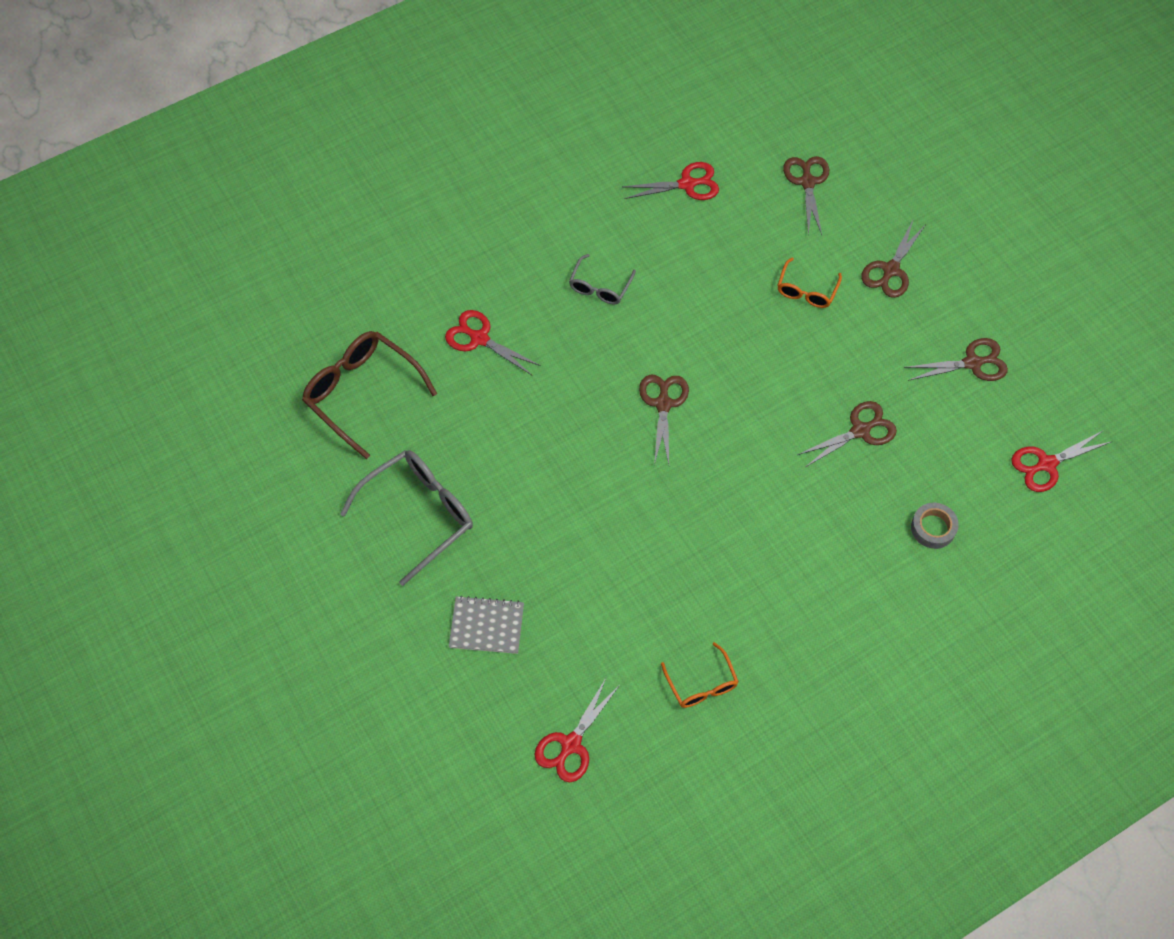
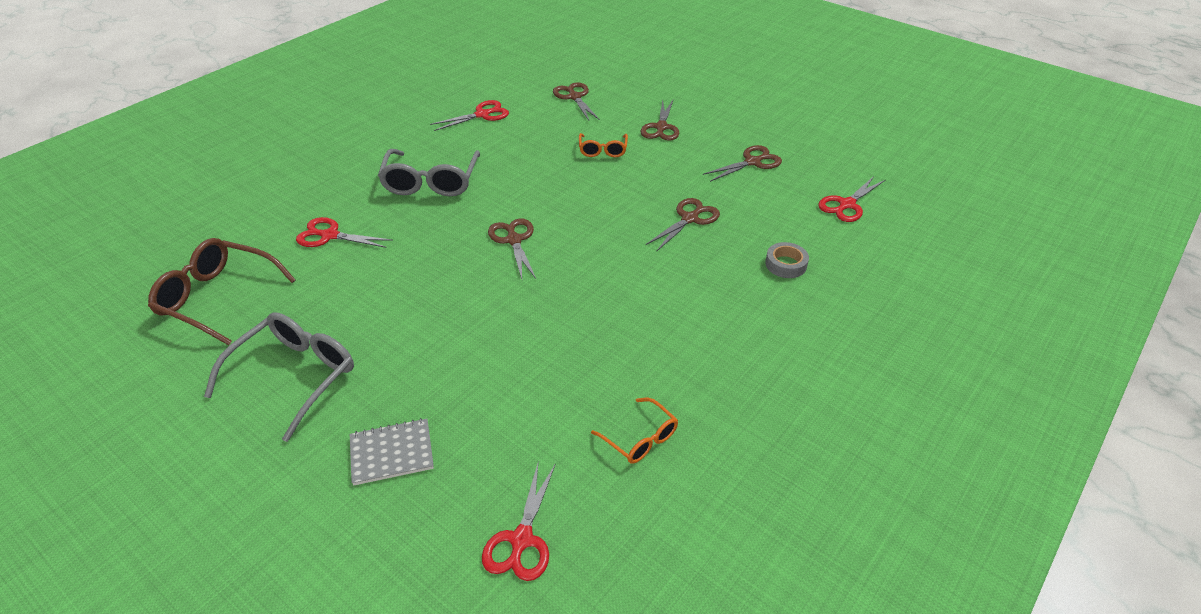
camera: 20 degrees left, 20 degrees down
(600, 287) = (431, 182): grey glasses -> grey glasses, size x1.80

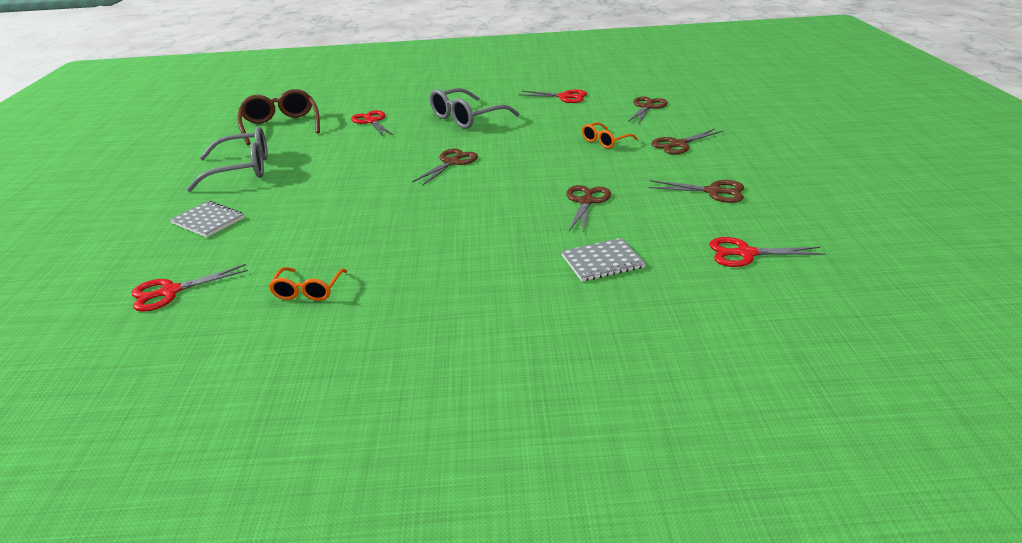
camera: 50 degrees right, 10 degrees down
(690, 219) = (586, 202): brown scissors -> brown scissors turned 75 degrees counterclockwise
(786, 264) = (602, 261): grey tape -> grey notebook

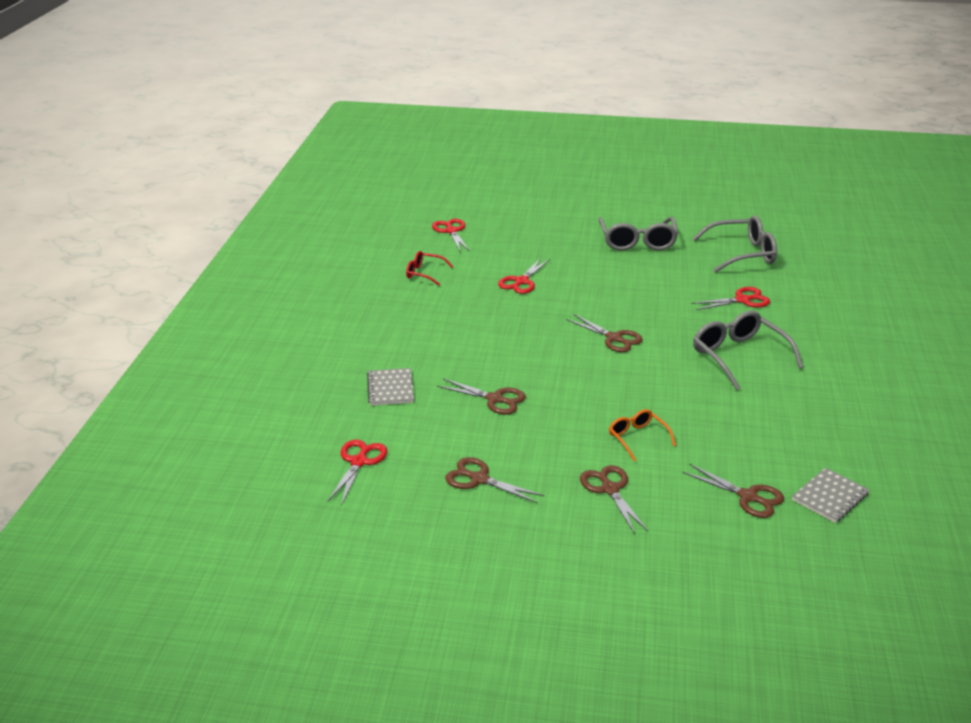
camera: 100 degrees right, 0 degrees up
(208, 221) = (545, 235): grey notebook -> grey notebook (830, 497)
(281, 126) = (742, 254): brown glasses -> grey glasses
(308, 291) = (424, 273): orange glasses -> red glasses
(564, 97) = (804, 435): red scissors -> red scissors (521, 281)
(713, 191) = (479, 479): brown scissors -> brown scissors turned 90 degrees clockwise

